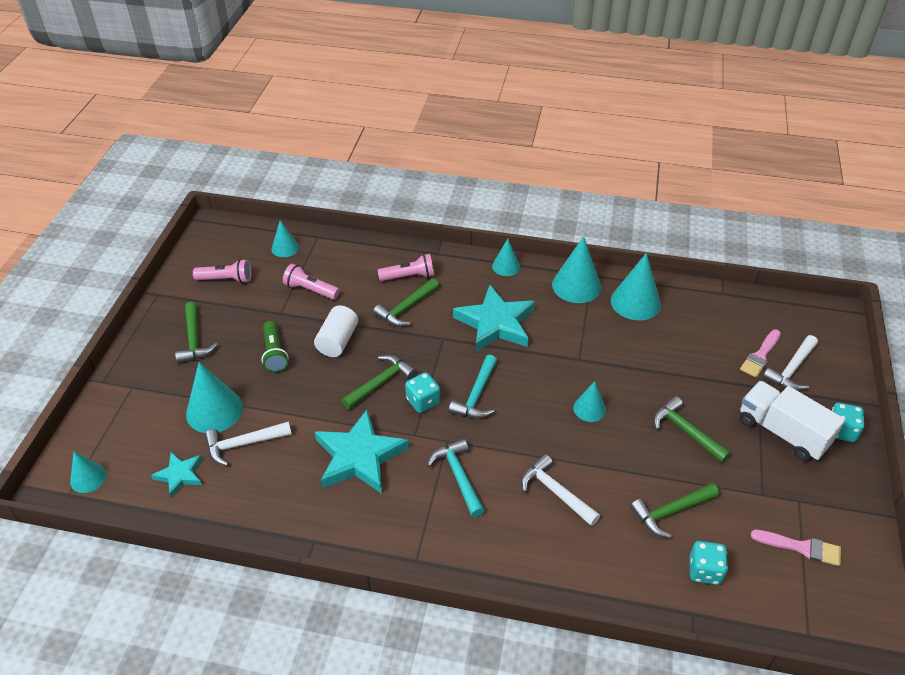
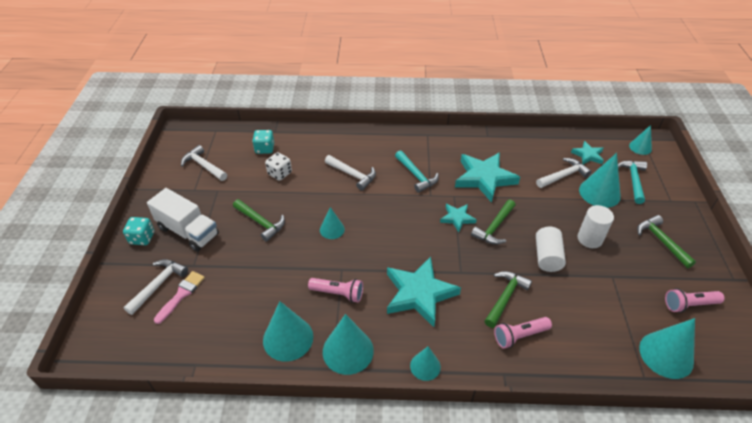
camera: 170 degrees right, 0 degrees up
(274, 353) = (589, 239): green flashlight -> white cylinder
(285, 248) = (666, 354): turquoise cone -> turquoise cone, size x1.71
(310, 290) = (603, 305): pink flashlight -> pink flashlight (338, 293)
(423, 401) = (457, 218): turquoise dice -> turquoise star
(476, 395) = (419, 227): turquoise hammer -> turquoise hammer (633, 180)
(671, 512) = (279, 173): green hammer -> white dice
(801, 547) = (203, 166): pink brush -> white hammer

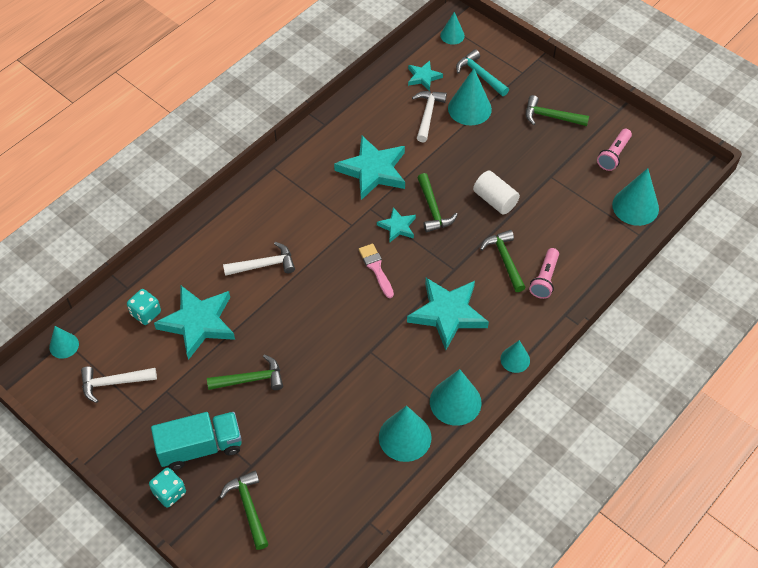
camera: 50 degrees left, 10 degrees up
(158, 285) = (248, 507): white hammer -> green hammer
(181, 295) = (279, 494): pink brush -> pink brush (376, 268)
(188, 231) = (200, 447): white truck -> turquoise truck
(279, 173) = (198, 323): white dice -> turquoise star
(332, 229) = (317, 328): turquoise cone -> turquoise cone (64, 345)
(338, 293) = (393, 371): pink flashlight -> none
(416, 175) = (317, 217): turquoise hammer -> none
(589, 239) = (505, 158): white cylinder -> none

